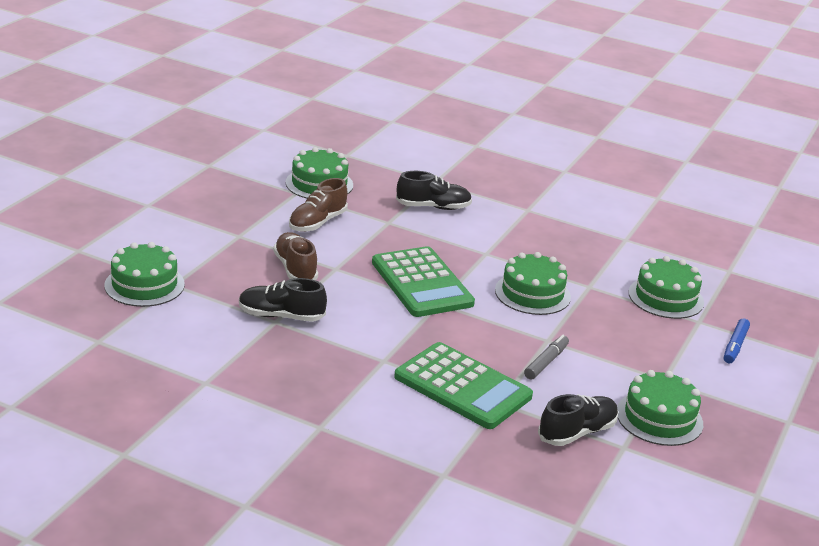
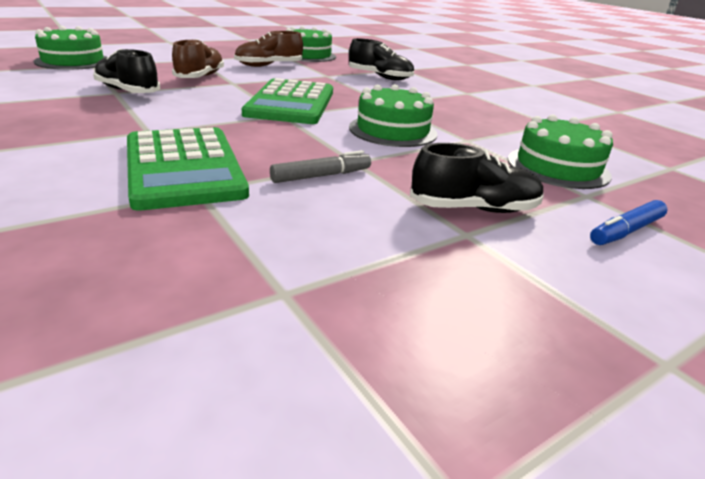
camera: 30 degrees right, 0 degrees up
(577, 432) = (241, 250): black shoe -> black shoe (474, 209)
(659, 418) = (400, 275): green cake -> none

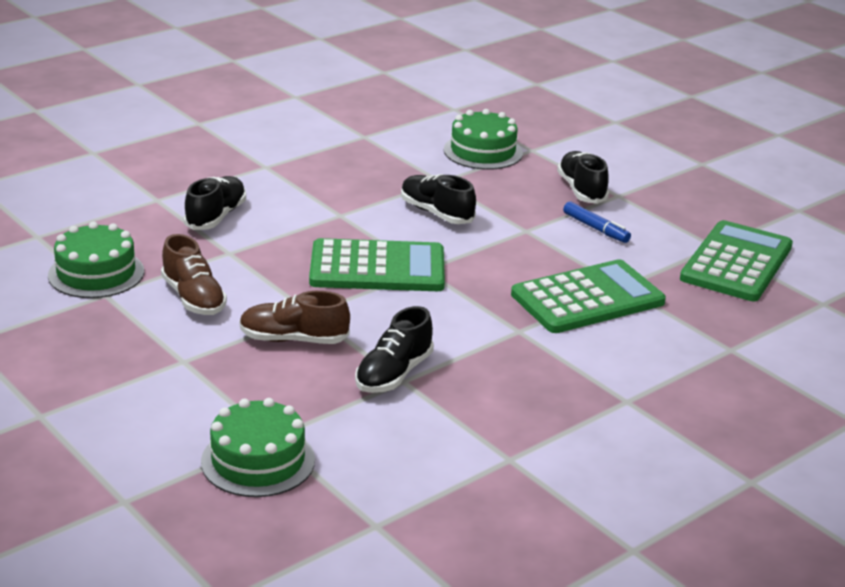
camera: 95 degrees left, 0 degrees up
(214, 304) = (736, 263): none -> green calculator
(321, 176) = (564, 243): grey marker -> none
(392, 130) = (436, 213): green cake -> black shoe
(626, 231) = (580, 147): blue marker -> blue marker (596, 228)

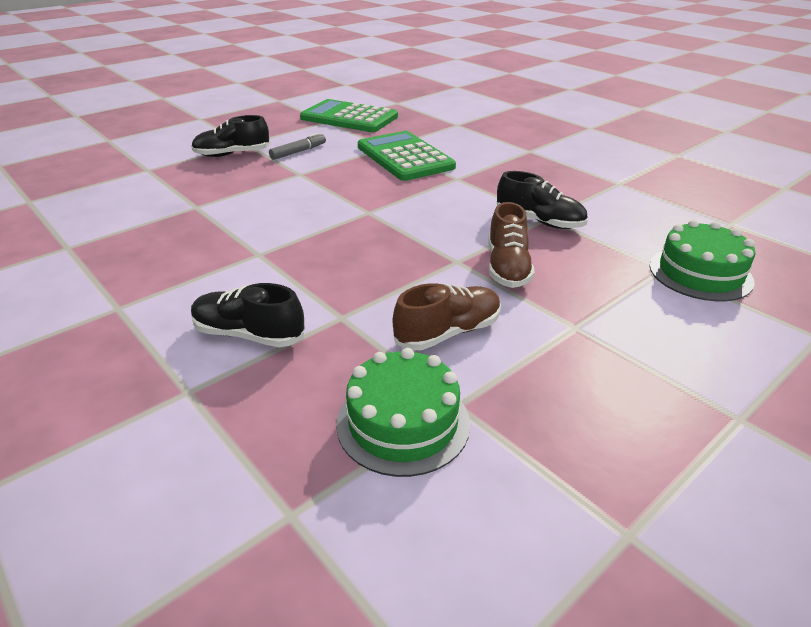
camera: 90 degrees left, 5 degrees up
(377, 268) = (368, 232): green calculator -> none
(436, 213) = (263, 208): black shoe -> none
(483, 151) = (139, 189): green cake -> none
(596, 228) = (298, 152): blue marker -> grey marker

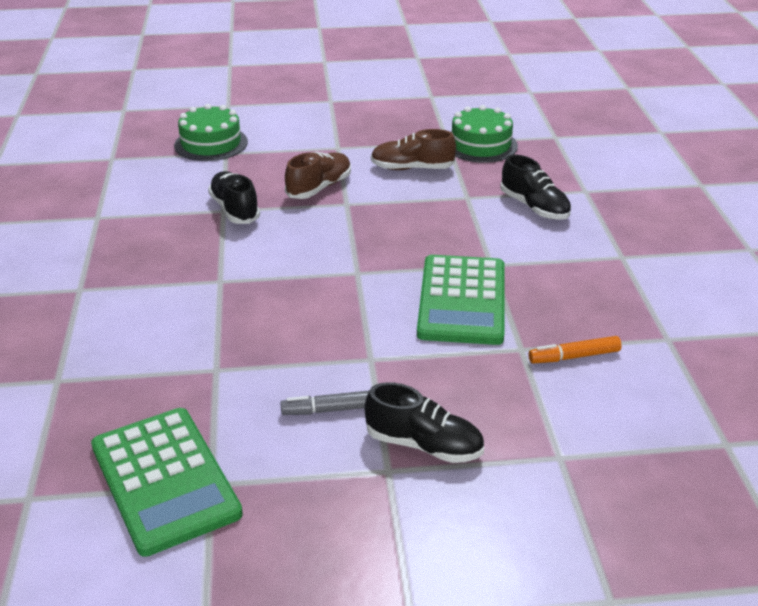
camera: 145 degrees left, 0 degrees up
(151, 214) = (574, 356): none -> orange marker
(404, 157) = (221, 338): green calculator -> green calculator (462, 300)

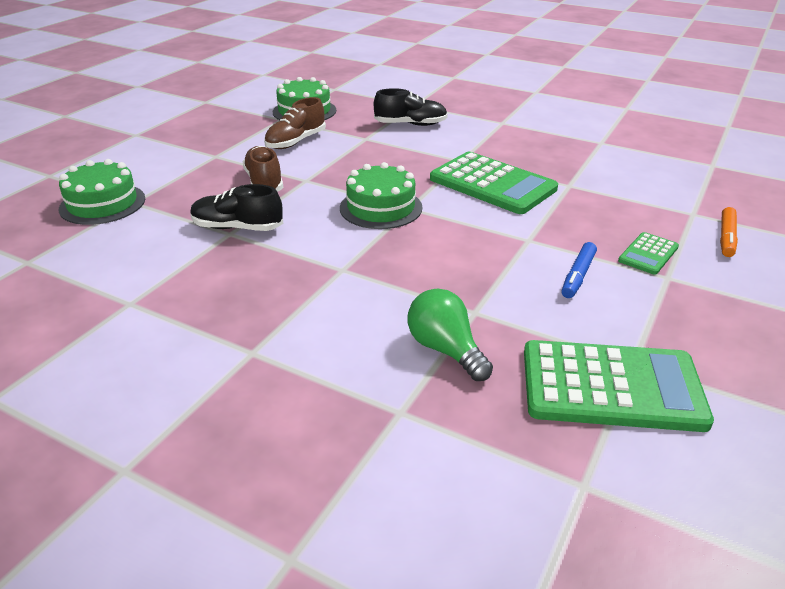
camera: 55 degrees left, 0 degrees up
(149, 373) = (445, 350): none -> green light bulb
(332, 409) = (578, 276): grey marker -> blue marker
(340, 258) = (381, 207): none -> green cake
(424, 445) = (648, 254): black shoe -> green calculator
(574, 356) = (593, 173): orange marker -> orange marker (726, 238)

